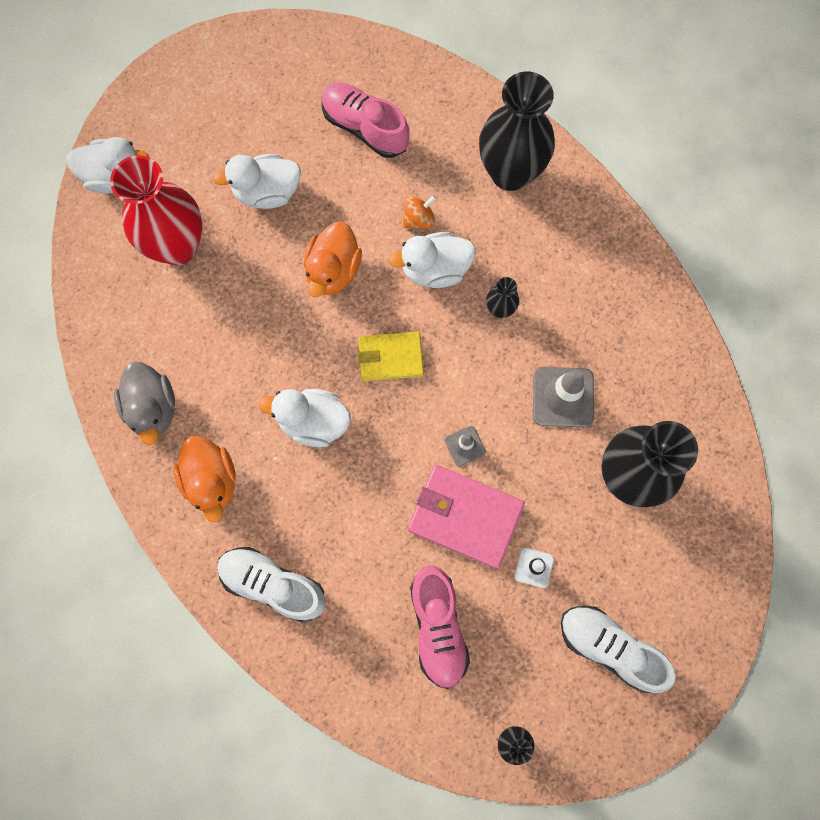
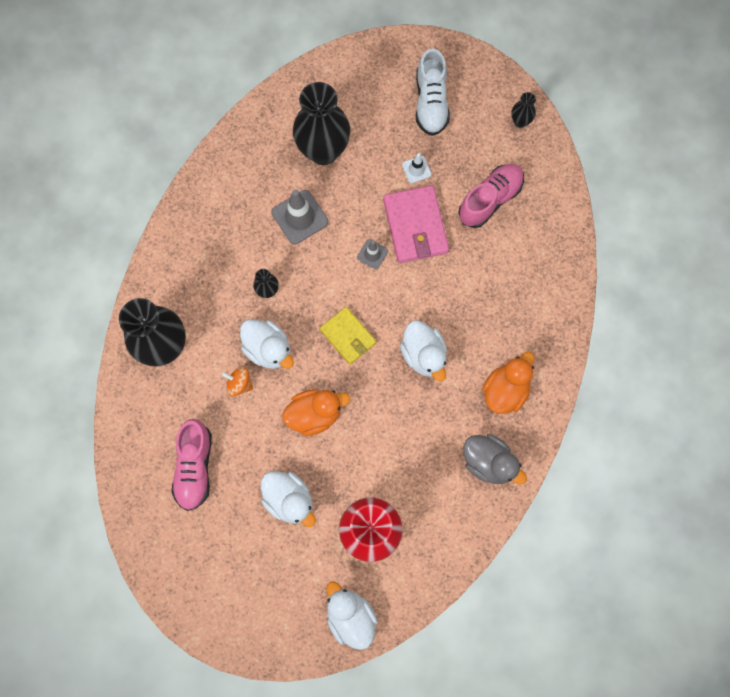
camera: 125 degrees left, 0 degrees up
(152, 408) = (489, 462): grey duck -> grey duck turned 90 degrees clockwise
(273, 585) = (537, 308): white shoe -> none

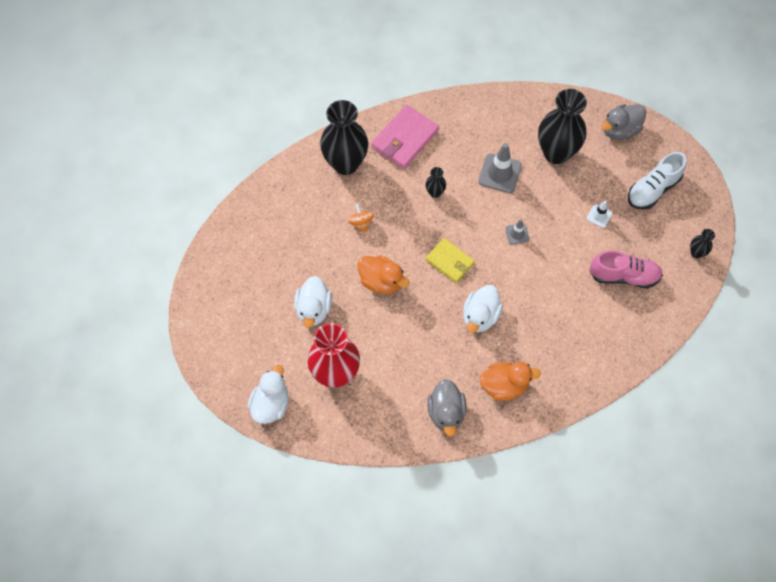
camera: 50 degrees right, 10 degrees down
(194, 467) = (286, 239): pink shoe -> none
(268, 349) = (398, 222): white duck -> none
(348, 336) = (450, 261): yellow wallet -> yellow wallet turned 60 degrees counterclockwise
(350, 77) = (620, 130): none -> grey duck
(415, 226) = (561, 245): pink wallet -> pink wallet (405, 139)

